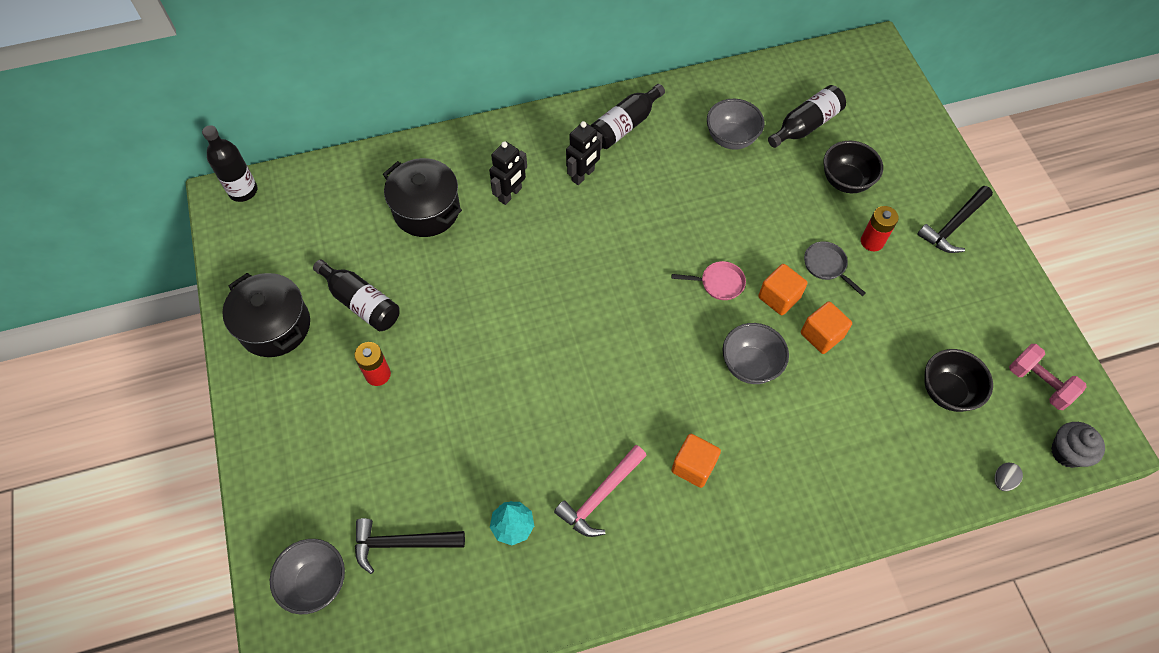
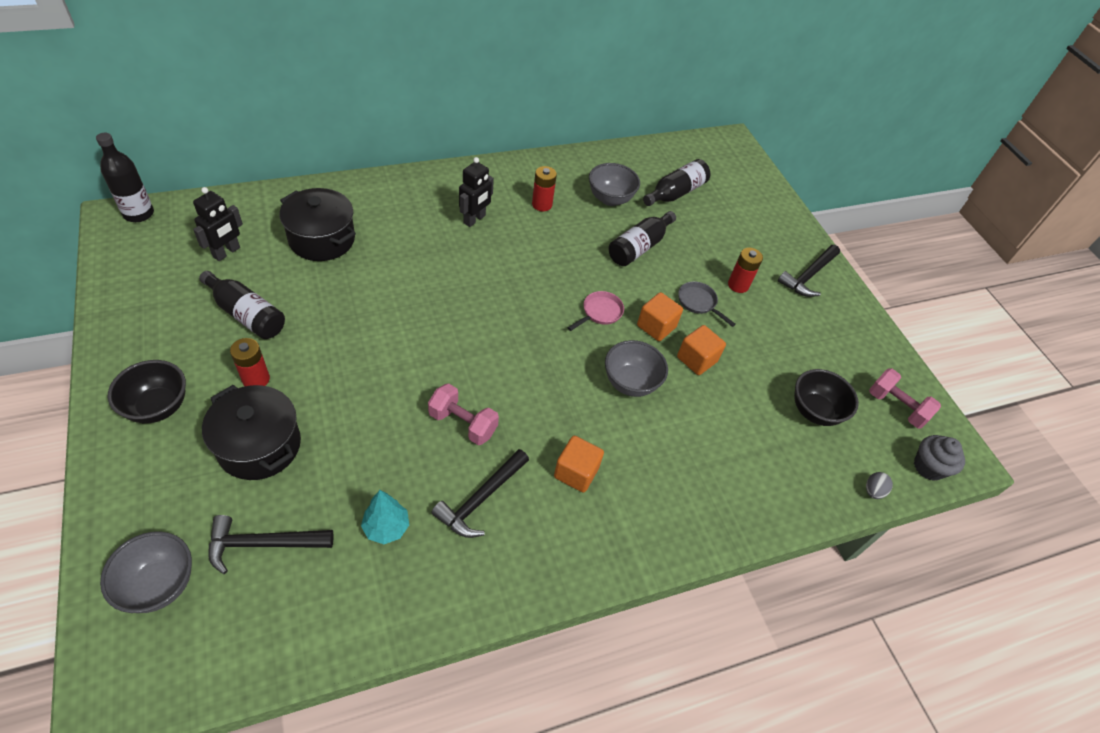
camera: 10 degrees left, 10 degrees down
(275, 326) = (152, 331): black pot -> black pot (259, 446)
(510, 194) = (404, 231): black robot -> black robot (227, 252)
(580, 416) = (463, 423): none -> pink dumbbell
(600, 496) = (481, 499): pink hammer -> black hammer
(624, 125) = (514, 183): black bottle -> black bottle (639, 247)
(655, 151) = (542, 204): none -> red battery
(719, 283) = (600, 312): pink pan -> pink pan turned 45 degrees counterclockwise
(845, 181) = (712, 237): black bowl -> black bowl (158, 407)

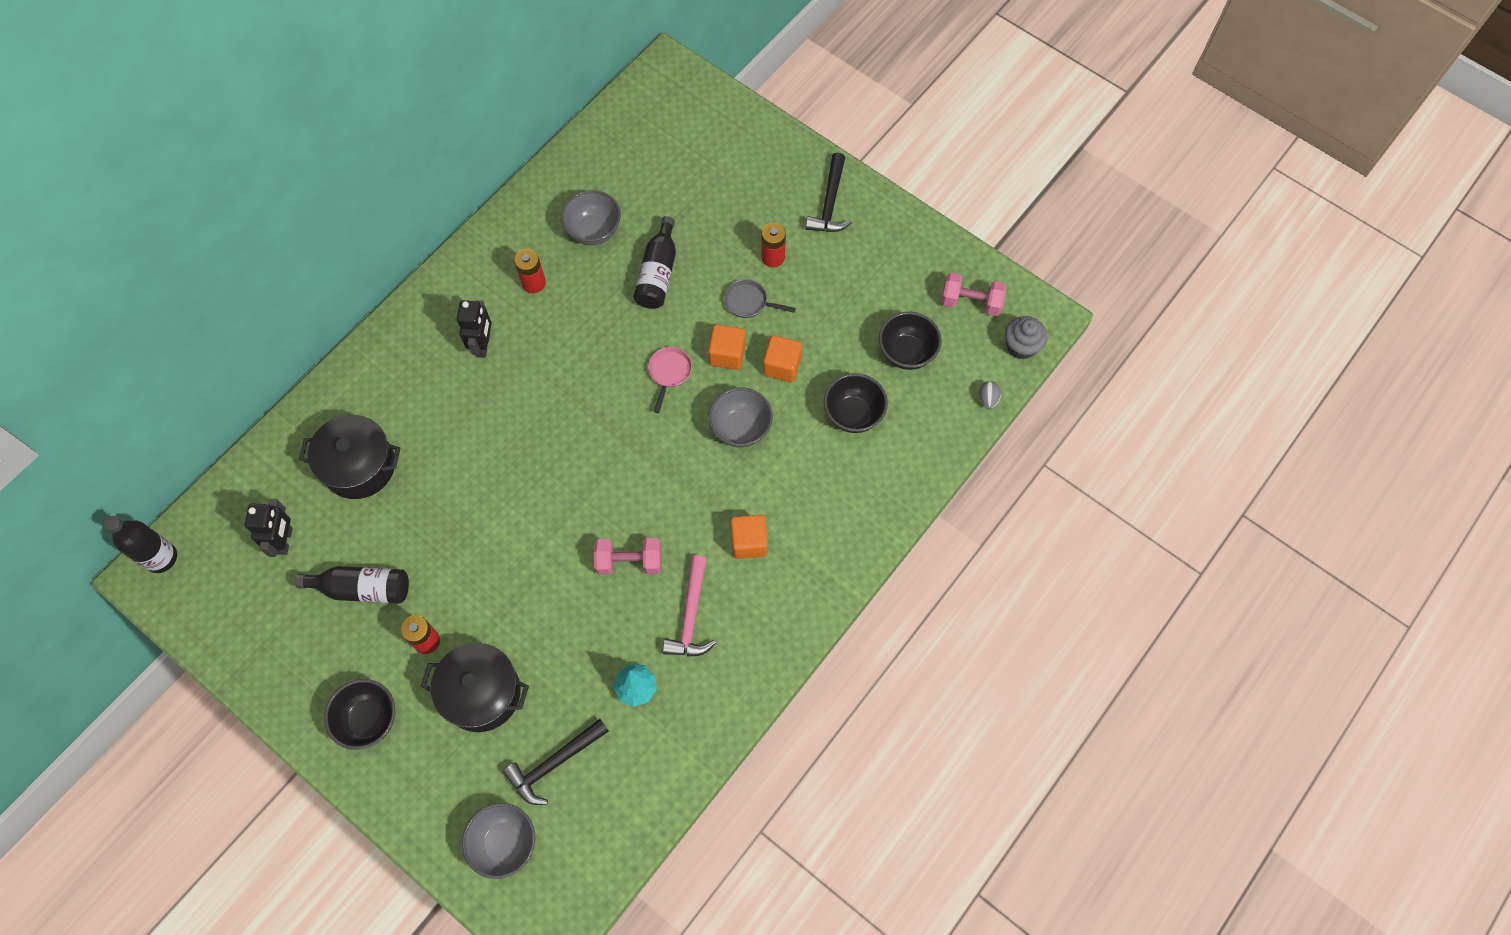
camera: 25 degrees left, 15 degrees up
(481, 499) = (691, 615): black hammer -> pink hammer
(675, 193) = (651, 180): black bottle -> none
(737, 429) = (853, 414): none -> black bowl

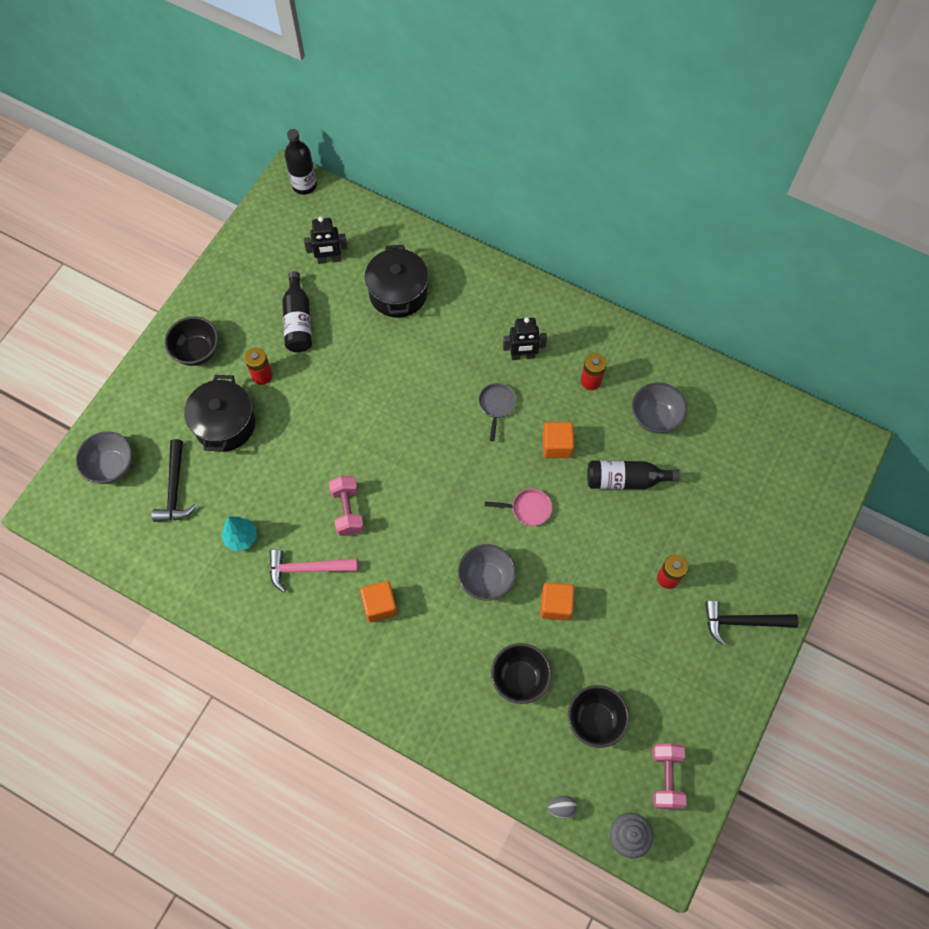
camera: 80 degrees right, 0 degrees up
(554, 763) = (175, 488): black hammer -> black hammer turned 135 degrees counterclockwise
(727, 354) = (557, 555): orange cube -> orange cube (557, 445)
(749, 302) = (615, 564): grey pan -> grey pan (496, 405)

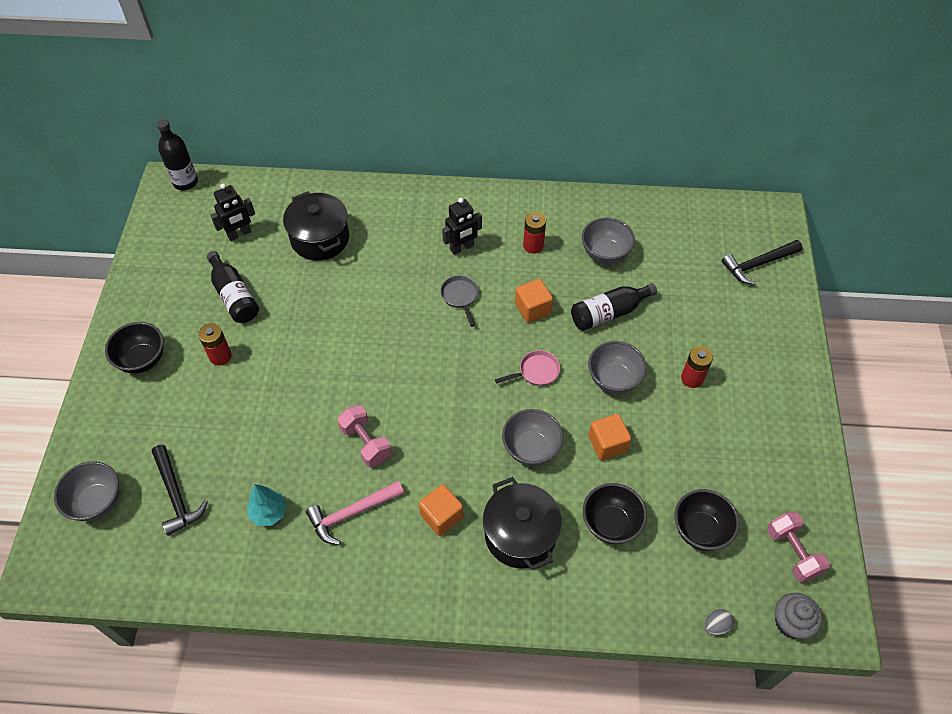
camera: 25 degrees left, 10 degrees down
(225, 424) = (202, 414): black pot -> black pot (520, 534)
(594, 547) = (613, 379): none -> grey bowl
(743, 622) = (776, 387): black hammer -> black hammer (758, 264)

